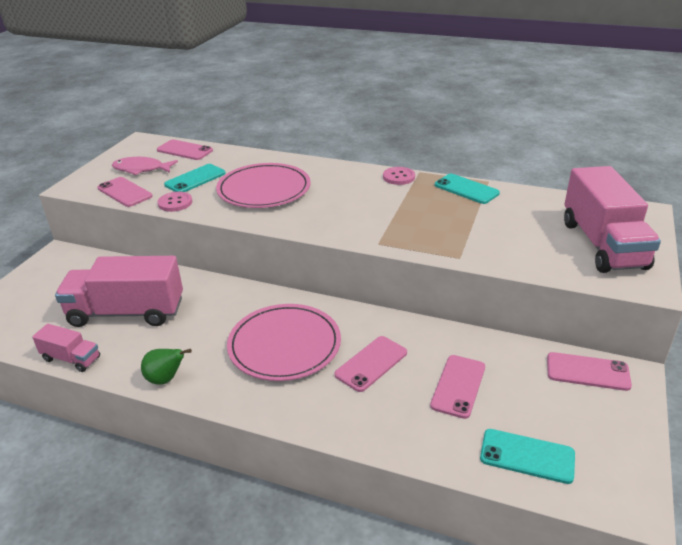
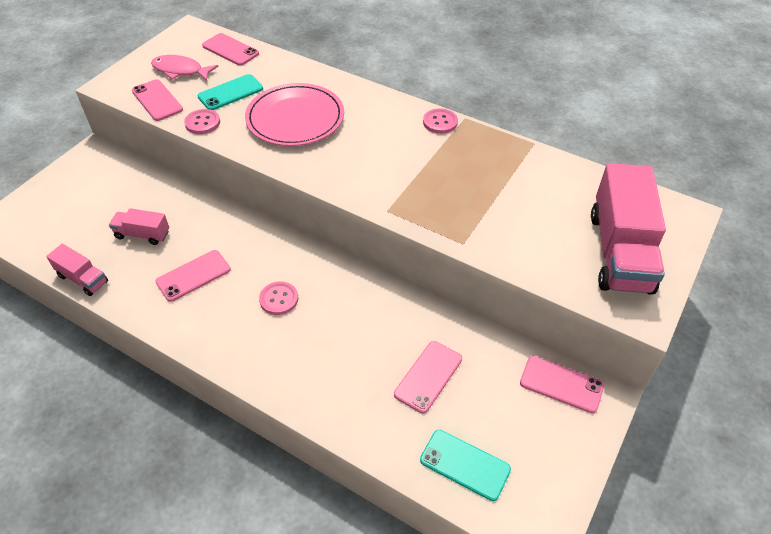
camera: 10 degrees right, 15 degrees up
(127, 312) = (142, 234): pink truck -> pink truck, size x0.49
(166, 379) = (161, 317): green pear -> none
(284, 345) = (279, 299): pink plate -> pink button
(371, 363) = (354, 335): pink phone -> pink phone (193, 275)
(466, 189) = (505, 151): turquoise phone -> none

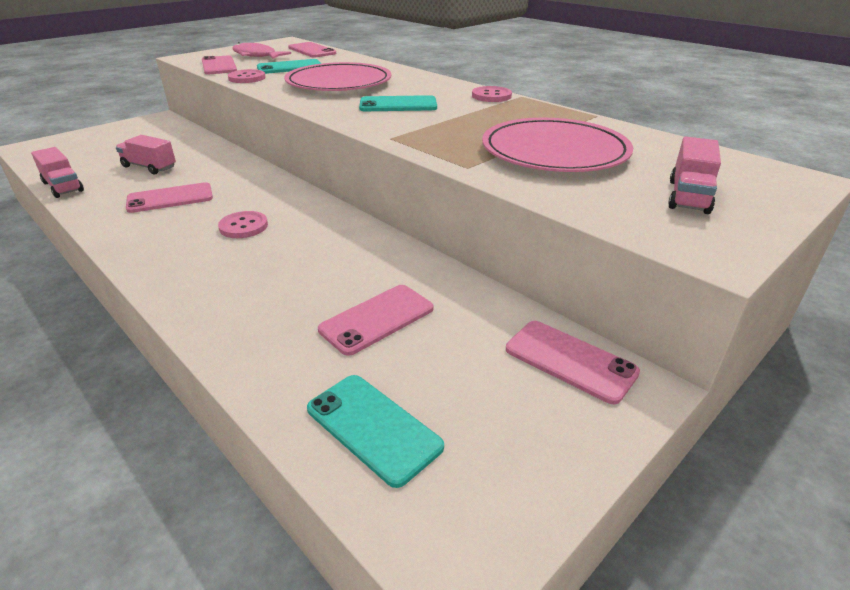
camera: 15 degrees right, 15 degrees down
(368, 153) = (398, 105): none -> turquoise phone
(518, 208) = (554, 151): none -> pink plate
(619, 251) = (688, 196): pink truck -> pink truck, size x0.49

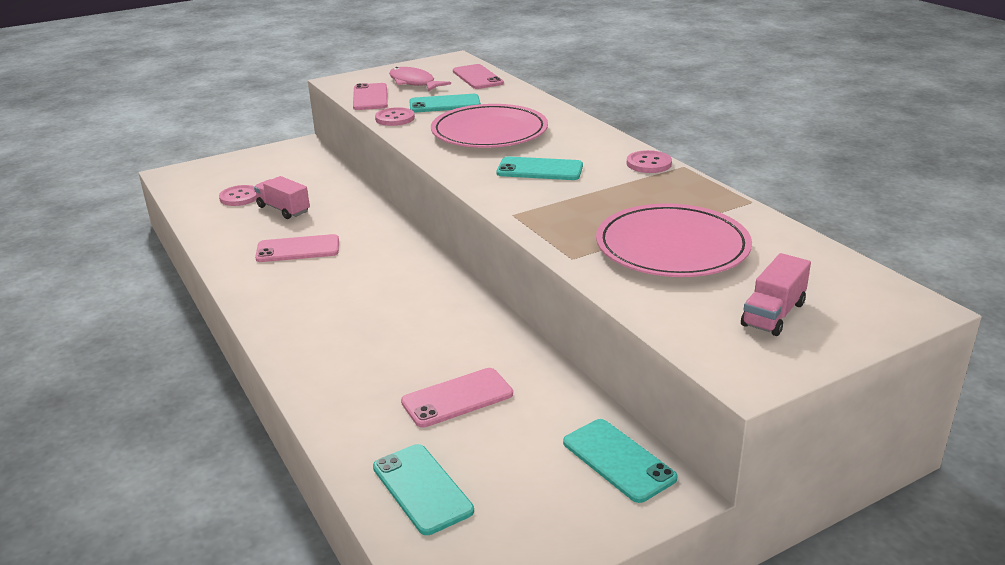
camera: 15 degrees right, 5 degrees down
(63, 187) = (200, 226): pink truck -> none
(243, 226) = (361, 288): pink button -> pink button (239, 197)
(570, 361) = (618, 460): pink phone -> turquoise phone

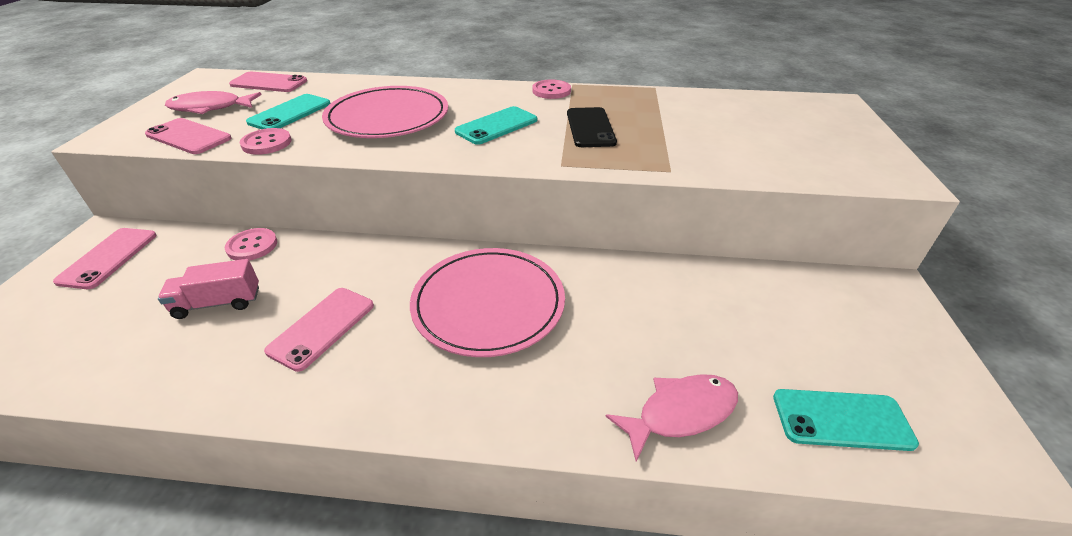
camera: 55 degrees left, 10 degrees up
(239, 197) = (125, 325): pink button -> pink button (252, 246)
(354, 409) = (680, 413): none -> pink fish
(457, 398) = (708, 335): pink phone -> pink phone (108, 258)
(600, 203) = (590, 128): none -> black phone
(618, 460) = (845, 292): turquoise phone -> none
(672, 247) = (692, 132): pink plate -> pink plate (488, 304)
(773, 314) = (820, 139): pink truck -> none

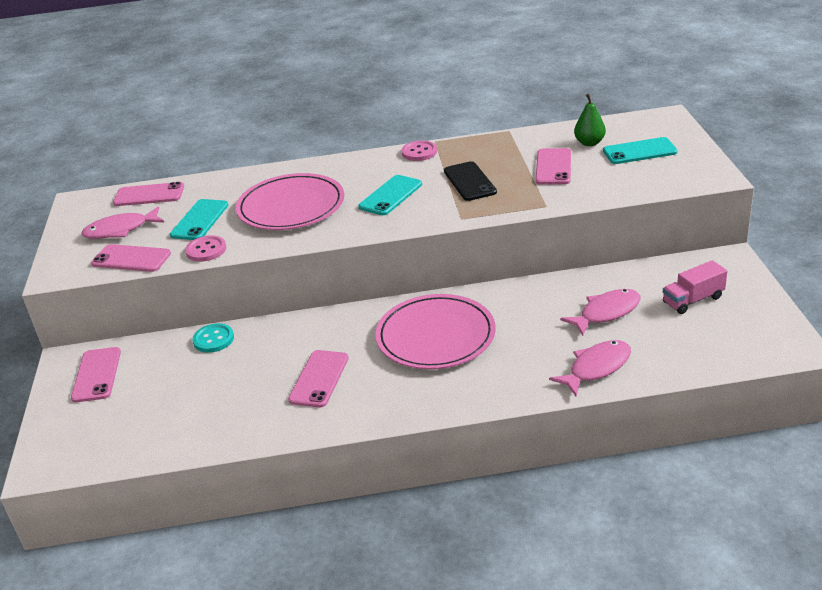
camera: 10 degrees left, 5 degrees down
(218, 303) = (223, 383): pink truck -> pink truck (693, 300)
(252, 246) = (213, 339): pink button -> turquoise button
(692, 130) = (553, 167): none -> pink phone
(714, 325) = (606, 313): none -> pink fish
(742, 113) = (589, 143): none -> green pear
(841, 419) = (698, 348): turquoise phone -> turquoise phone (639, 151)

